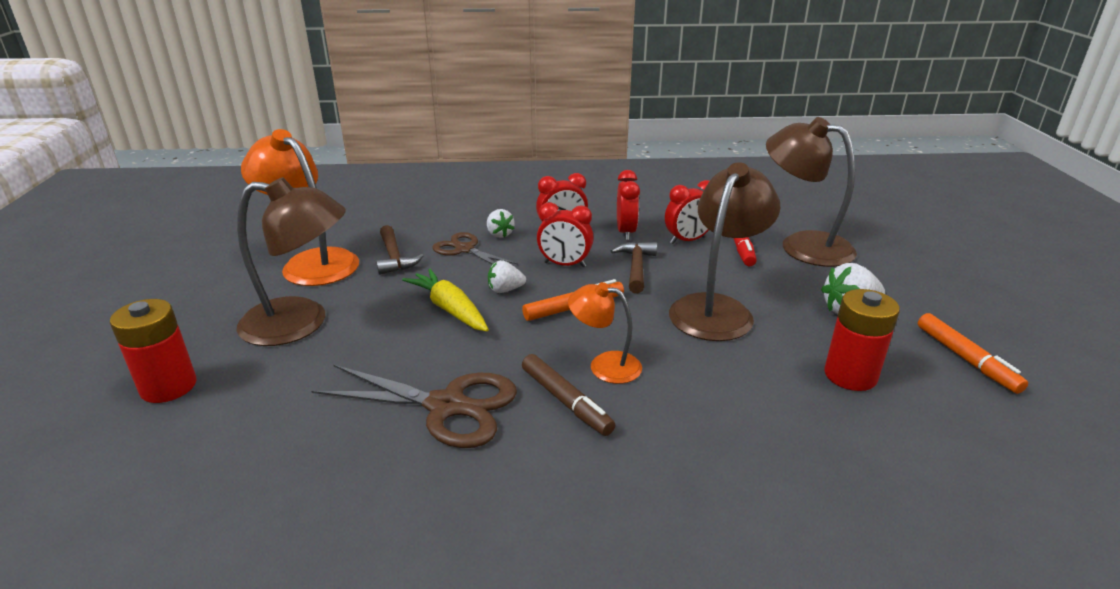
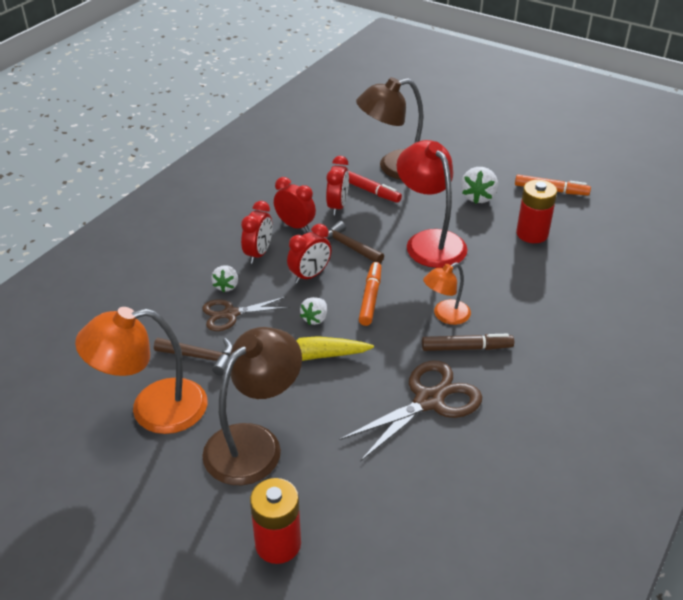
camera: 55 degrees left, 10 degrees up
(499, 234) = (226, 286): white strawberry -> white strawberry turned 90 degrees clockwise
(716, 309) = (429, 241): brown lamp -> red lamp

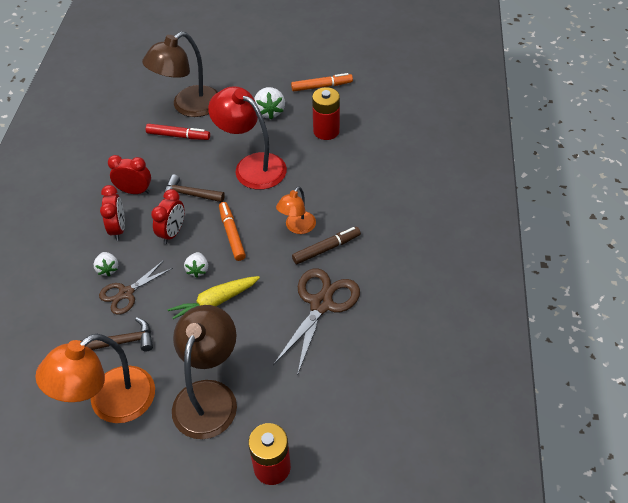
camera: 25 degrees left, 10 degrees up
(337, 206) = (161, 160): red clock -> none

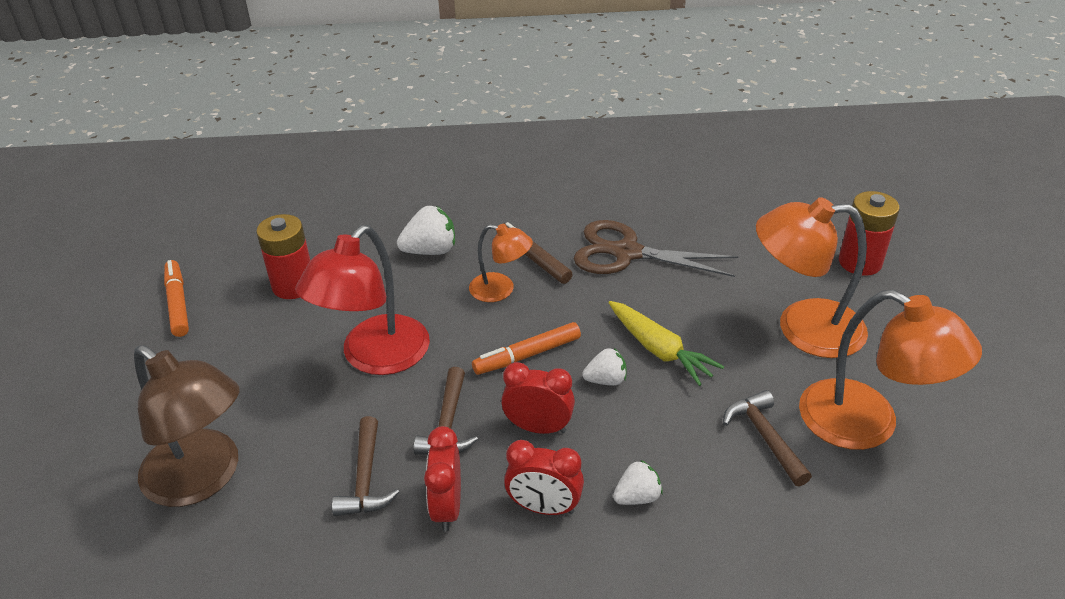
camera: 100 degrees left, 10 degrees down
(118, 229) = (544, 507): red clock -> red clock turned 150 degrees counterclockwise
(126, 293) = (677, 457): brown scissors -> none
(165, 162) = (365, 479): none -> brown hammer
(178, 136) = (291, 476): red marker -> none
(209, 396) = (802, 328): brown lamp -> orange lamp
(269, 112) = (236, 357): white strawberry -> white strawberry (430, 251)

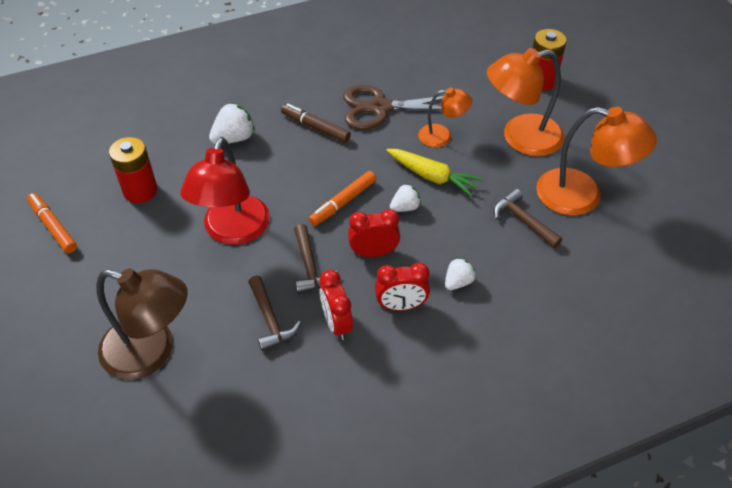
camera: 20 degrees left, 10 degrees up
(501, 290) = (301, 157): orange lamp -> orange lamp (442, 136)

